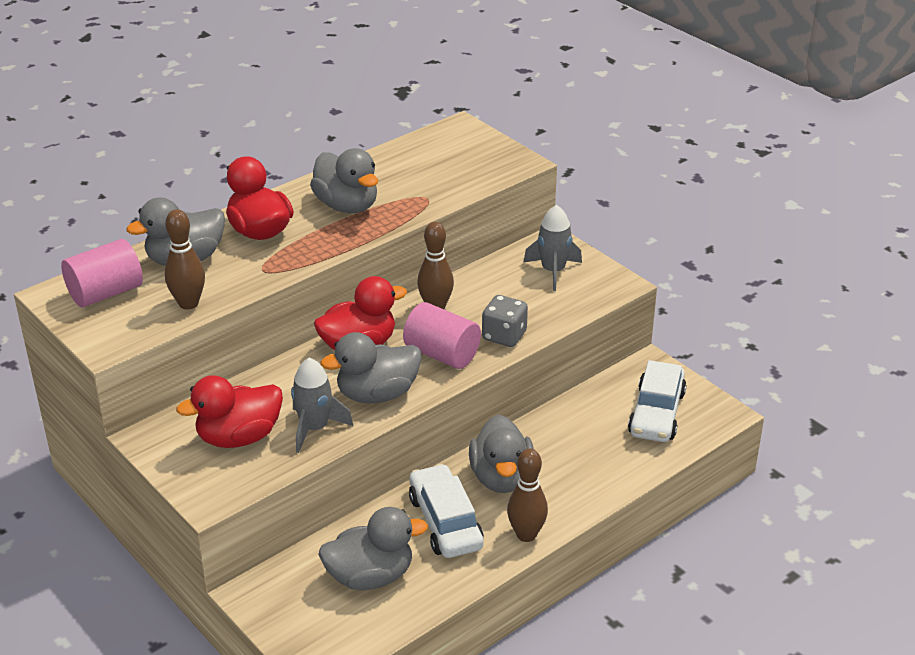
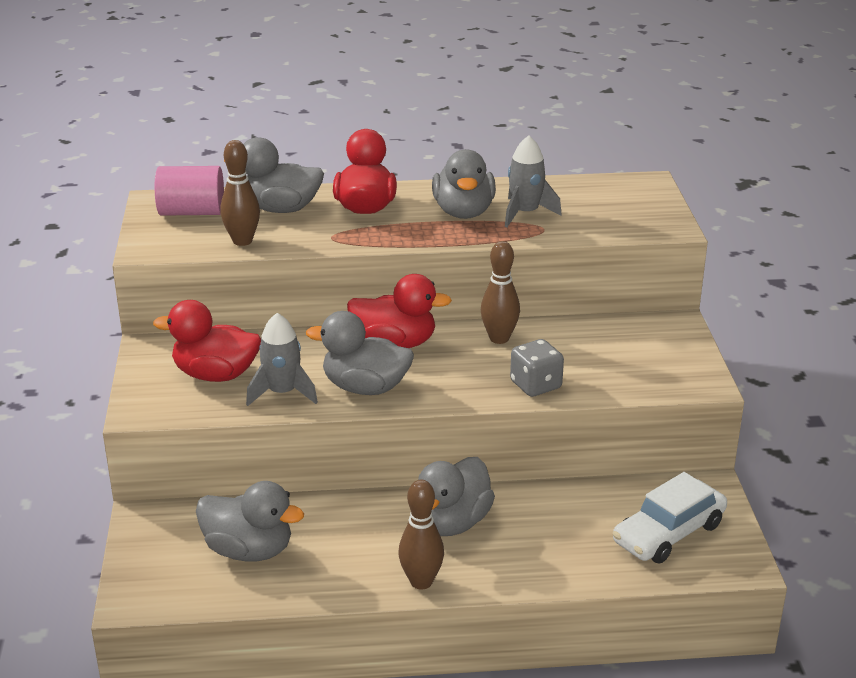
camera: 35 degrees right, 5 degrees down
(442, 354) = (460, 378): pink cylinder -> none
(445, 522) = (361, 537): white car -> none
(553, 271) = (648, 349): grey rocket -> grey rocket (525, 213)

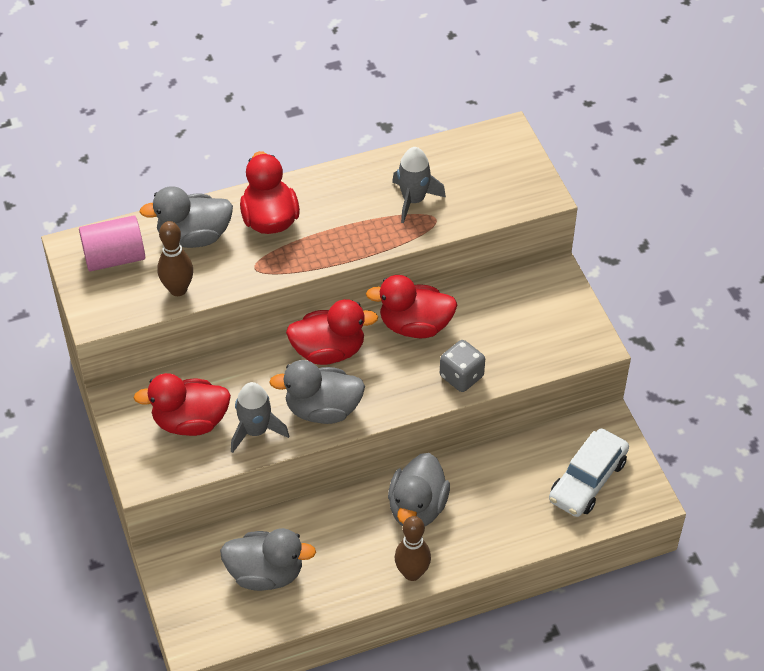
camera: 15 degrees left, 20 degrees up
(463, 212) = (359, 209): grey duck -> none
(499, 338) = (415, 326): brown bowling pin -> red duck

